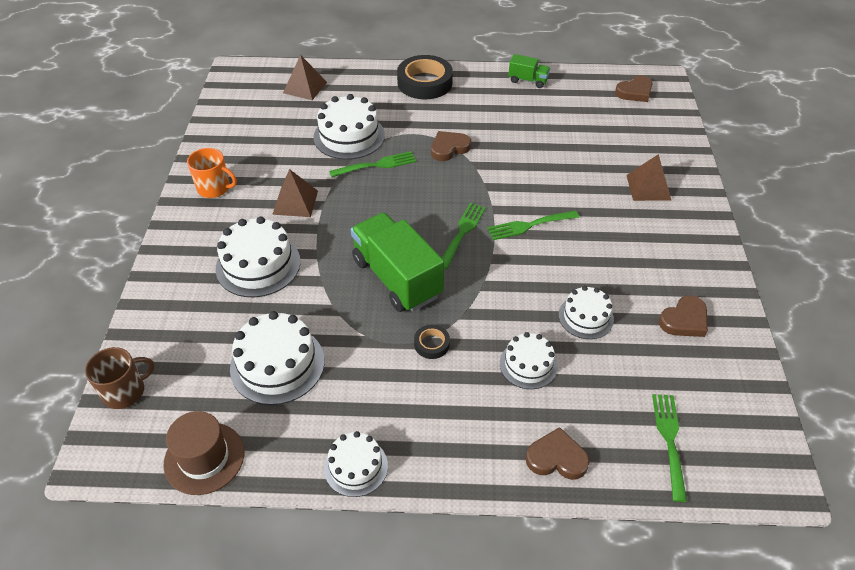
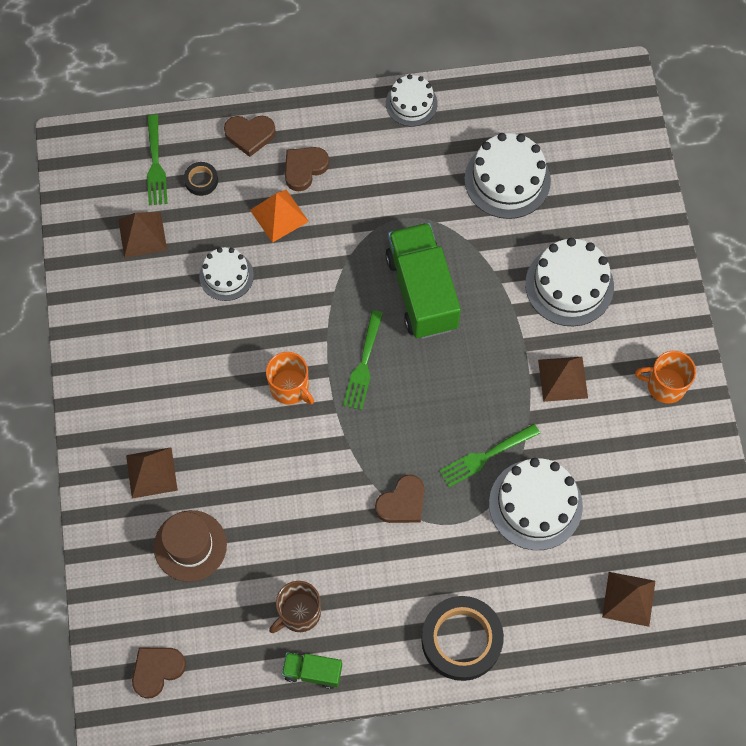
camera: 170 degrees right, 20 degrees up
(125, 391) = (629, 134): brown mug -> brown mug (299, 613)
(204, 458) = (535, 91): brown hat -> brown hat (190, 545)
(397, 278) = (421, 292): green truck -> green truck turned 150 degrees counterclockwise
(432, 344) = (371, 222): black tape -> black tape (201, 180)
(528, 364) = (279, 215): white cake -> orange pyramid
(529, 225) = (290, 387): green fork -> orange mug
(676, 367) = (142, 235): none -> brown pyramid
(684, 320) = (129, 287): brown heart -> brown heart (304, 169)

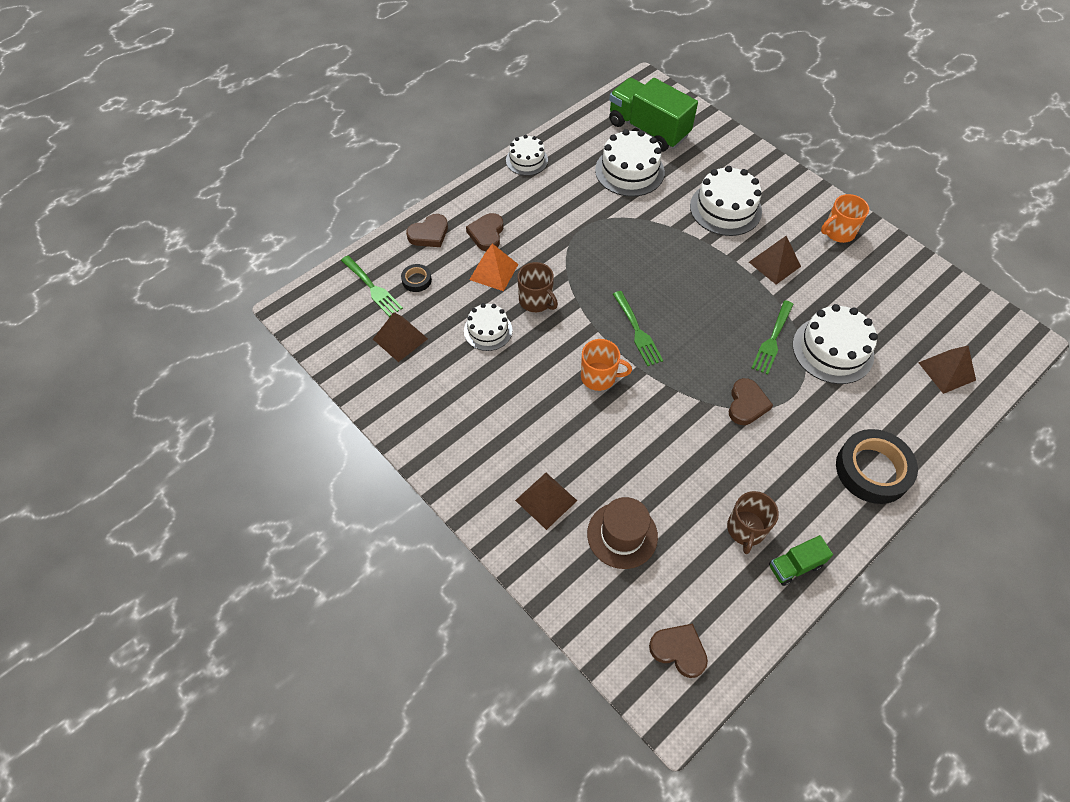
camera: 35 degrees left, 10 degrees down
(157, 670) = (679, 650): brown heart -> brown heart turned 105 degrees clockwise
(294, 272) = (536, 300): none -> brown mug
(421, 292) = (635, 264): green truck -> green truck (648, 129)

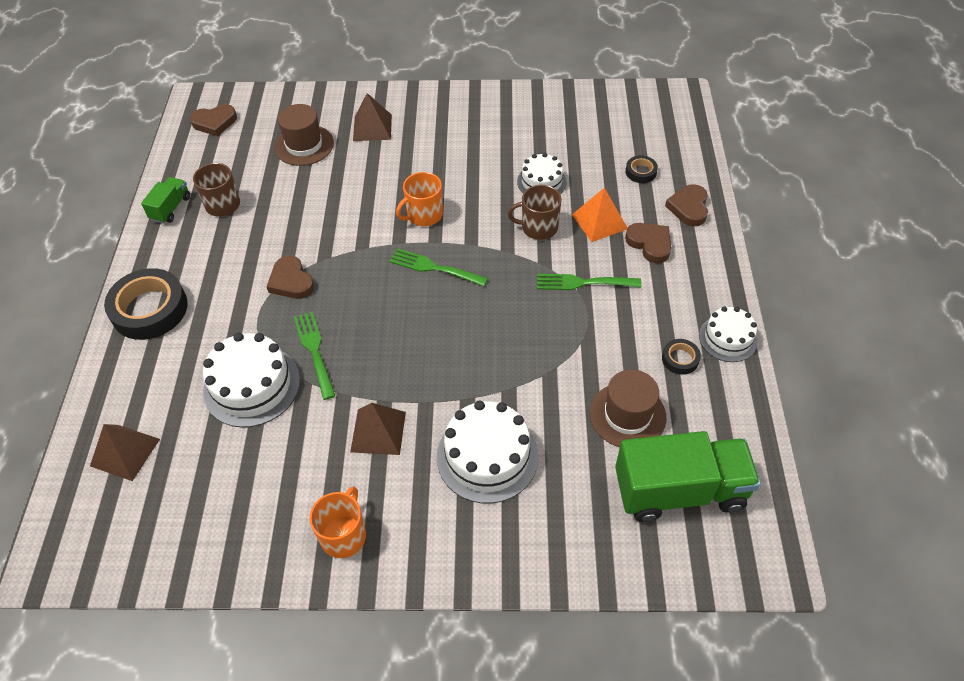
camera: 135 degrees right, 5 degrees down
(372, 288) = (659, 144): green fork -> green fork (583, 283)
(400, 338) = (589, 133): brown pyramid -> none
(565, 171) = (680, 359): none -> black tape
(629, 171) = (627, 415): white cake -> brown hat

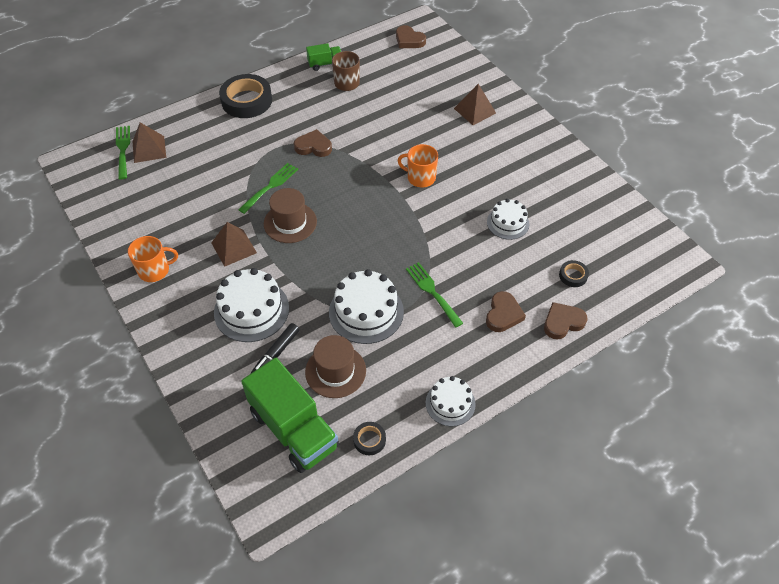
camera: 55 degrees right, 0 degrees up
(252, 385) = (226, 173): white cake -> white cake (366, 312)
(291, 281) = (313, 146): brown heart -> brown heart turned 75 degrees clockwise
(304, 145) = (428, 89): brown hat -> brown hat (290, 222)
(434, 268) = (379, 207): green fork -> green fork (123, 150)
(538, 227) = (462, 242): brown mug -> none
(567, 460) = (276, 353): none -> black marker
(599, 221) = (499, 274): orange pyramid -> none
(680, 359) = (407, 381): black tape -> black tape (369, 440)

